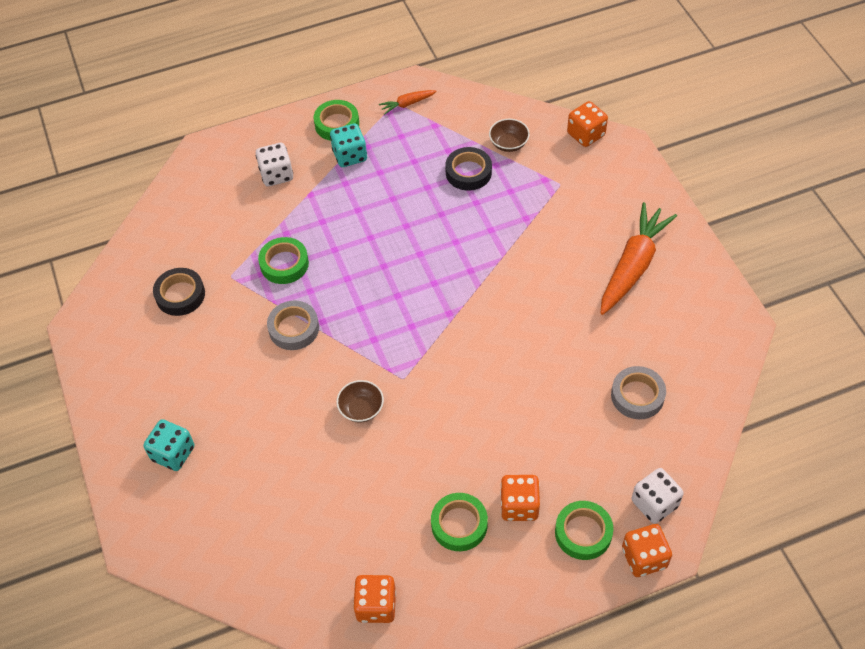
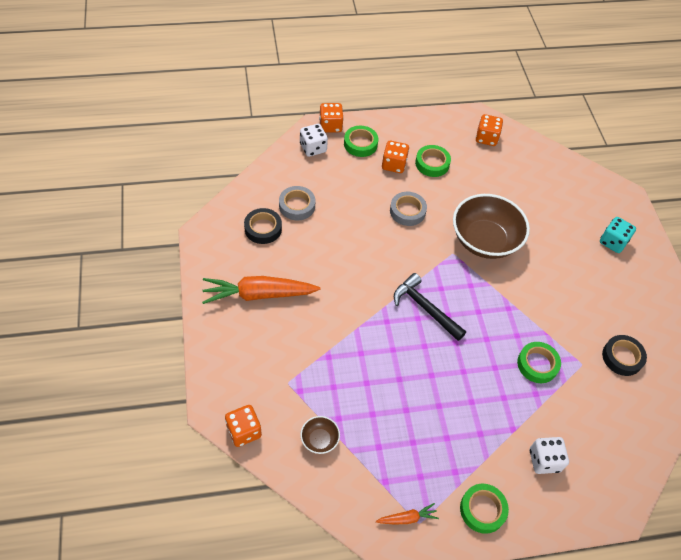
camera: 175 degrees left, 0 degrees up
(294, 328) = (530, 308): grey tape -> grey tape (407, 211)
(350, 156) = (473, 465): turquoise dice -> none
(361, 409) = (484, 240): brown bowl -> brown bowl, size x2.30
(427, 297) = (425, 308): none -> black hammer
(468, 172) = (365, 416): black tape -> black tape (263, 228)
(633, 266) = (259, 294): orange carrot -> orange carrot turned 45 degrees clockwise

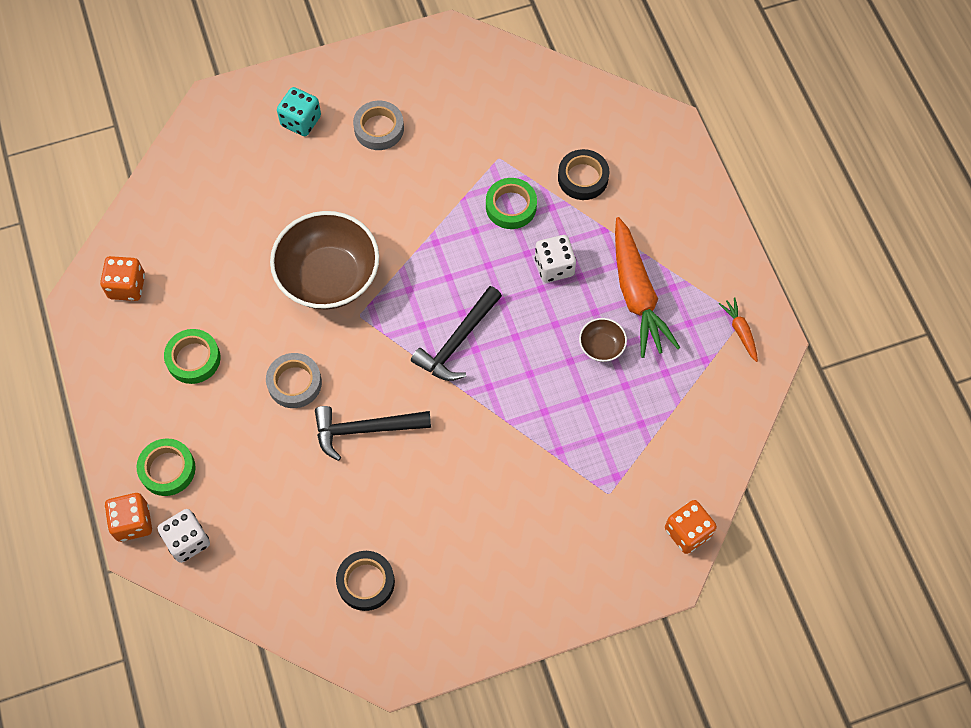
camera: 95 degrees left, 10 degrees up
(259, 294) = (483, 561): orange carrot -> orange carrot (636, 294)
(297, 206) = (312, 542): grey tape -> grey tape (379, 129)
(319, 439) = (674, 441): brown bowl -> brown bowl (601, 346)
(367, 244) = (365, 429): none -> black hammer
(393, 165) = (204, 413): orange dice -> none
(482, 510) = (708, 256): green tape -> none
(544, 460) = (634, 196): white dice -> white dice (554, 267)
(622, 357) = (479, 115): black tape -> black tape (583, 178)

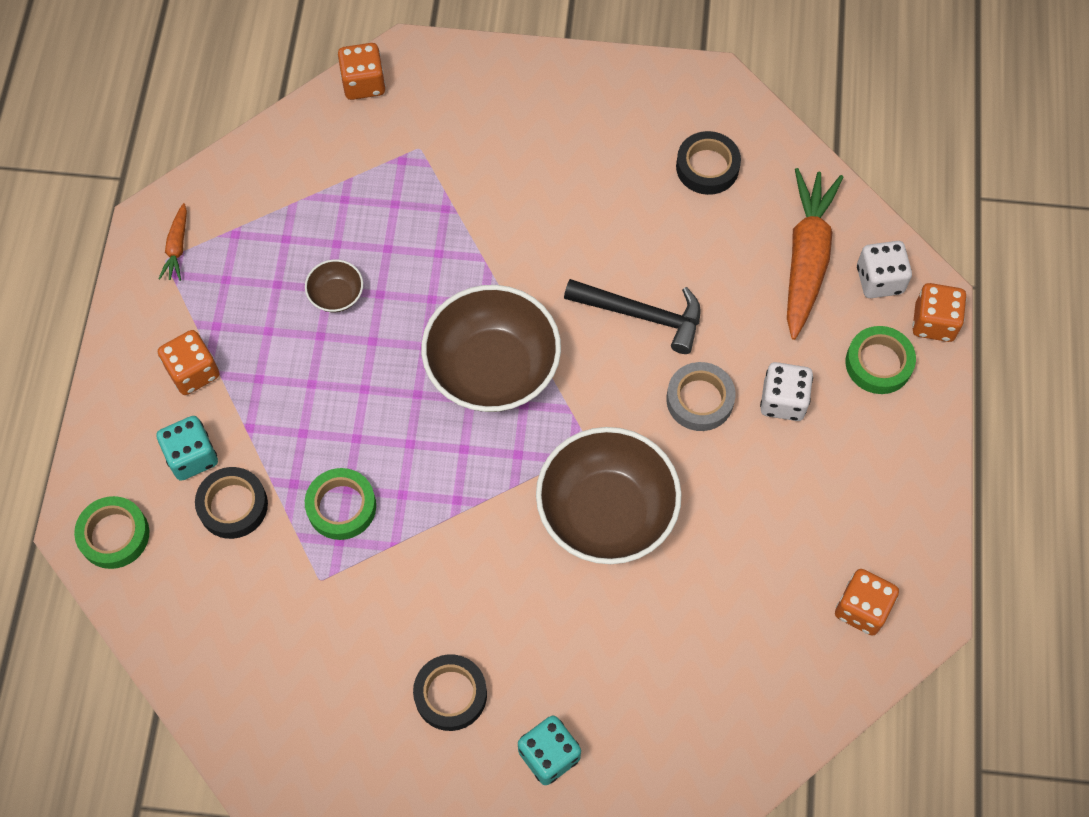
camera: 155 degrees left, 0 degrees up
(193, 359) = (808, 478): green tape -> green tape (114, 535)
(379, 129) = (450, 694): grey tape -> black tape
(457, 341) = (492, 368): black hammer -> brown bowl
(554, 267) = (334, 408): white dice -> white dice (783, 401)
(630, 196) = (192, 456): none -> turquoise dice
(636, 294) = (261, 335): orange carrot -> orange carrot (806, 258)
(667, 249) = (193, 372): none -> orange dice

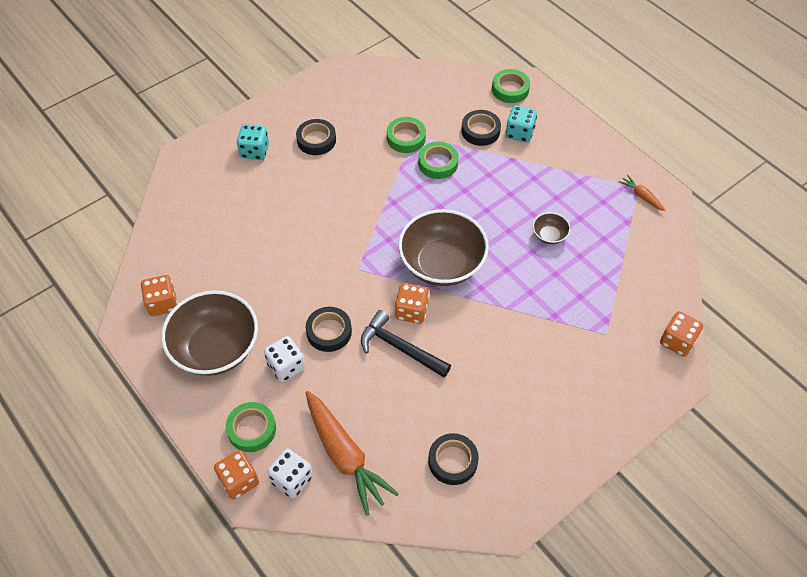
camera: 135 degrees right, 10 degrees down
(193, 372) = (563, 159): orange dice -> orange dice (411, 311)
(335, 584) = (406, 138): none -> green tape
(606, 512) = (323, 249): brown bowl -> brown bowl (216, 348)
(641, 315) = (400, 348): black hammer -> black hammer turned 60 degrees clockwise
(699, 400) = (329, 332): grey tape -> black tape

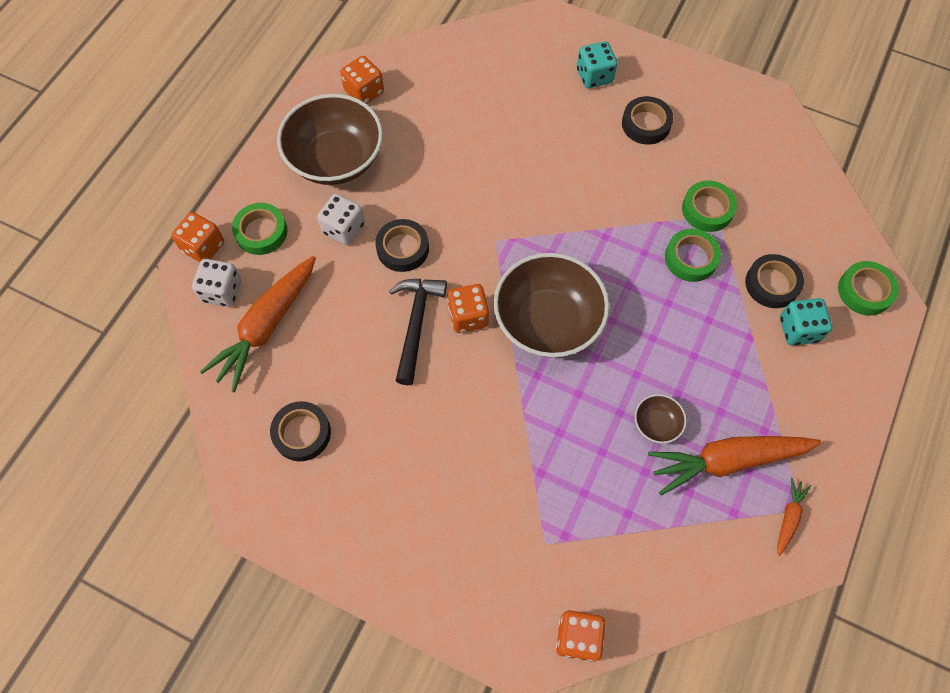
camera: 65 degrees right, 10 degrees up
(591, 209) = (727, 461): none -> orange carrot

